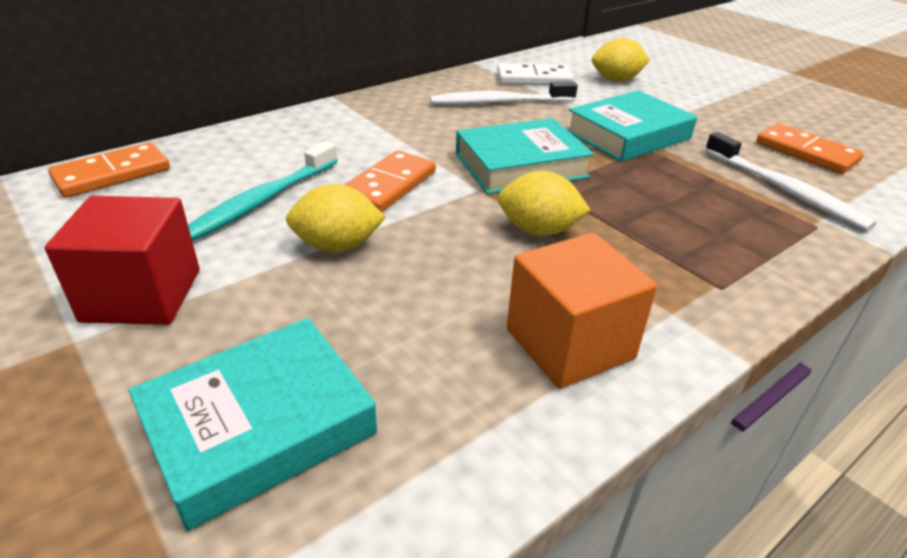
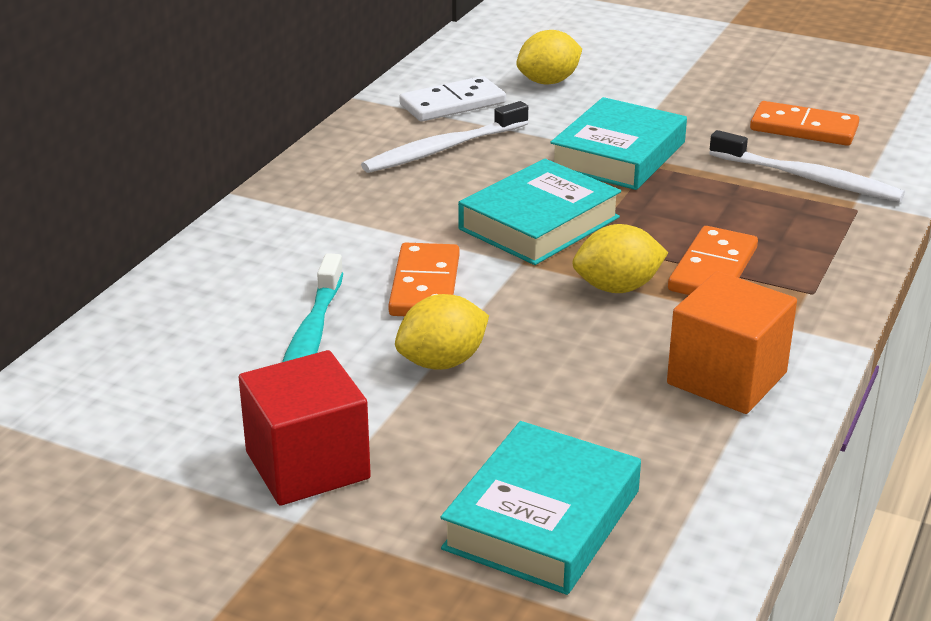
camera: 25 degrees left, 5 degrees down
(112, 174) = (94, 365): orange domino -> orange domino (712, 269)

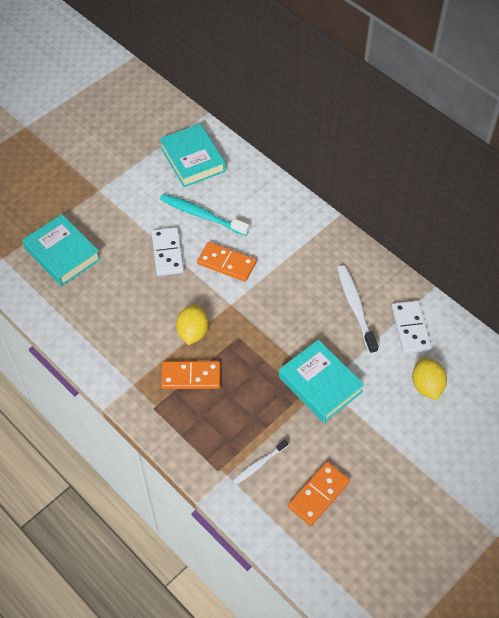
camera: 110 degrees right, 25 degrees up
(307, 465) = (126, 198): red cube -> none
(442, 362) = (167, 253): yellow lemon -> white domino
(539, 223) = (262, 323): turquoise book -> turquoise book (192, 159)
(712, 269) = (191, 376): orange domino -> orange domino turned 45 degrees counterclockwise
(727, 378) = (109, 343): orange cube -> none
(808, 178) = (259, 464): white toothbrush -> white toothbrush, size x0.59

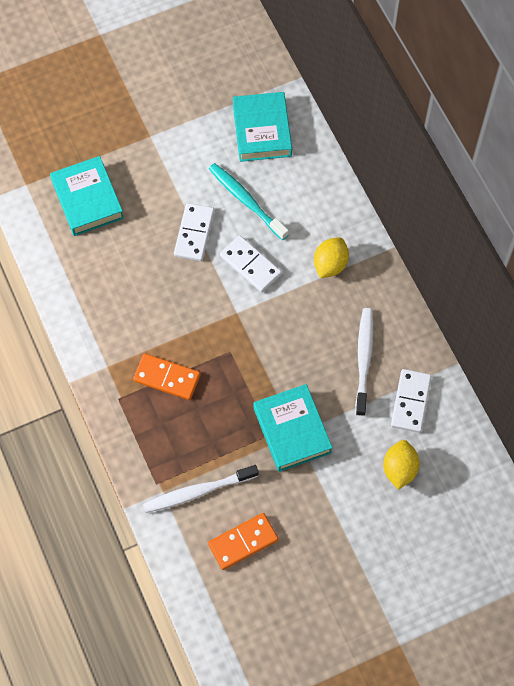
camera: 20 degrees right, 10 degrees up
(193, 332) = (186, 331): yellow lemon -> yellow lemon (330, 264)
(226, 263) = (250, 265): orange domino -> white domino
(259, 464) = (198, 492): white toothbrush -> white toothbrush, size x1.70

